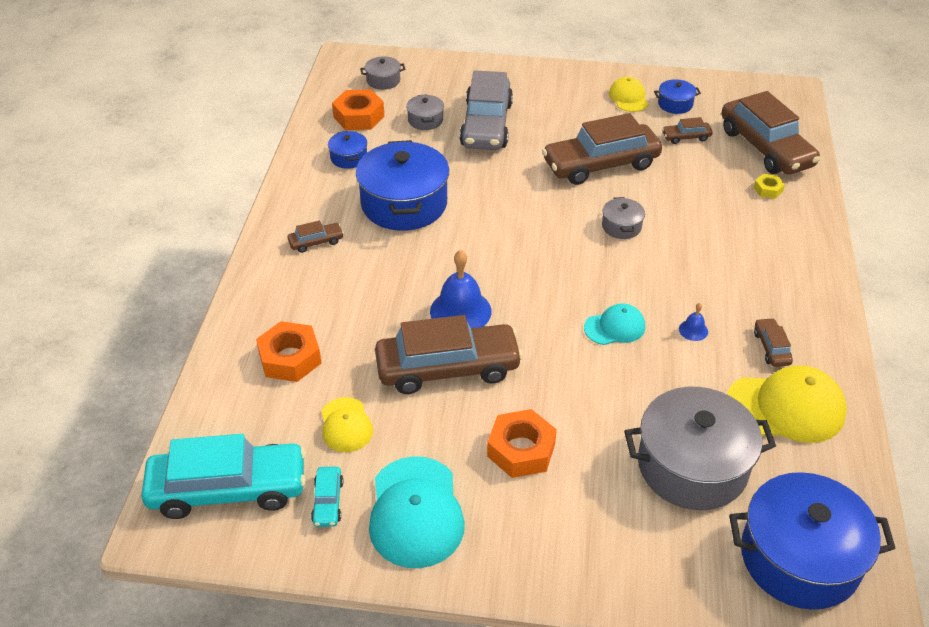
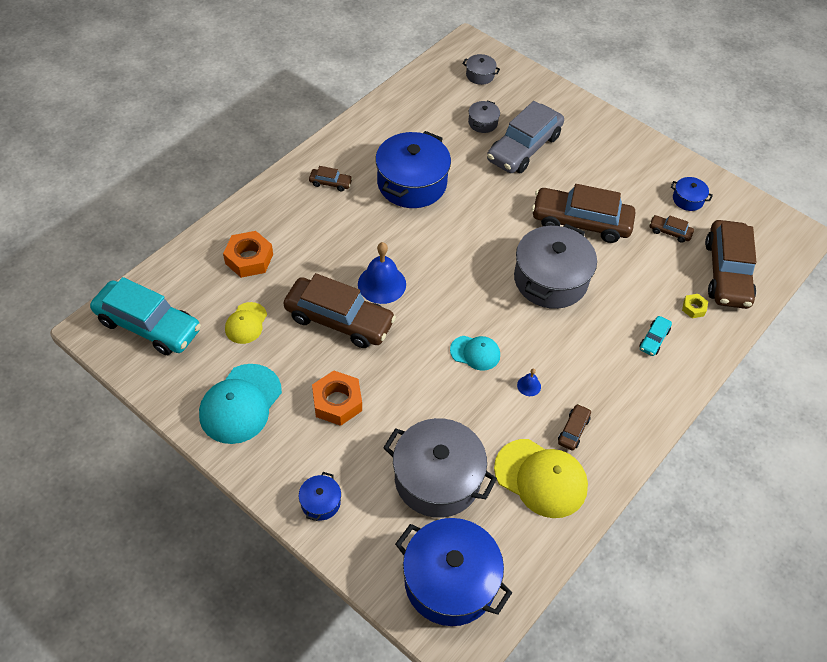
camera: 30 degrees right, 10 degrees up
(328, 502) = (196, 367): turquoise car -> turquoise car (654, 339)
(349, 158) = (404, 128): blue pot -> blue pot (320, 502)
(359, 116) = (438, 98): orange nut -> none
(621, 226) = (550, 279): grey pot -> grey pot, size x2.22
(628, 97) = (655, 176): yellow cap -> none

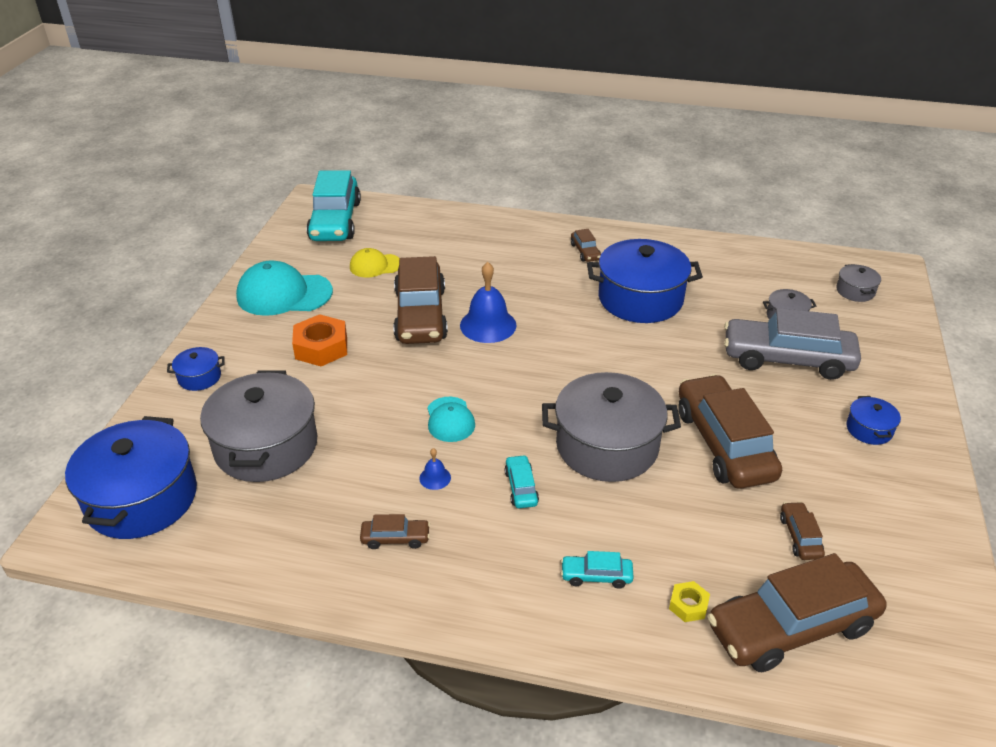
camera: 65 degrees right, 15 degrees down
(249, 259) = (449, 241): orange nut -> none
(541, 478) = (310, 530): yellow cap -> none
(563, 342) = (521, 487): none -> turquoise car
(688, 199) = (882, 539): blue pot -> blue pot (869, 429)

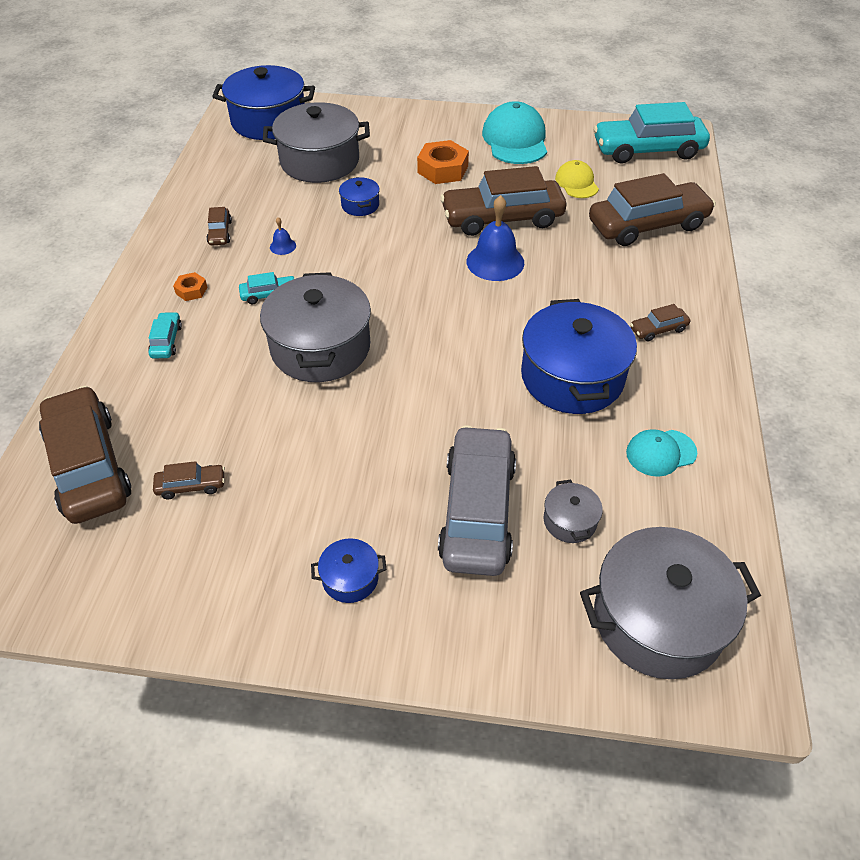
camera: 85 degrees right, 10 degrees up
(199, 377) = (396, 119): blue pot -> blue pot (360, 205)
(450, 420) = (353, 248): turquoise cap -> turquoise cap (660, 453)
(507, 559) = (191, 290): none -> orange nut
(688, 605) = (126, 397): yellow nut -> none
(724, 444) = (324, 436): brown car -> brown car (647, 225)
(855, 291) = (658, 619): grey pot -> grey pot, size x2.22

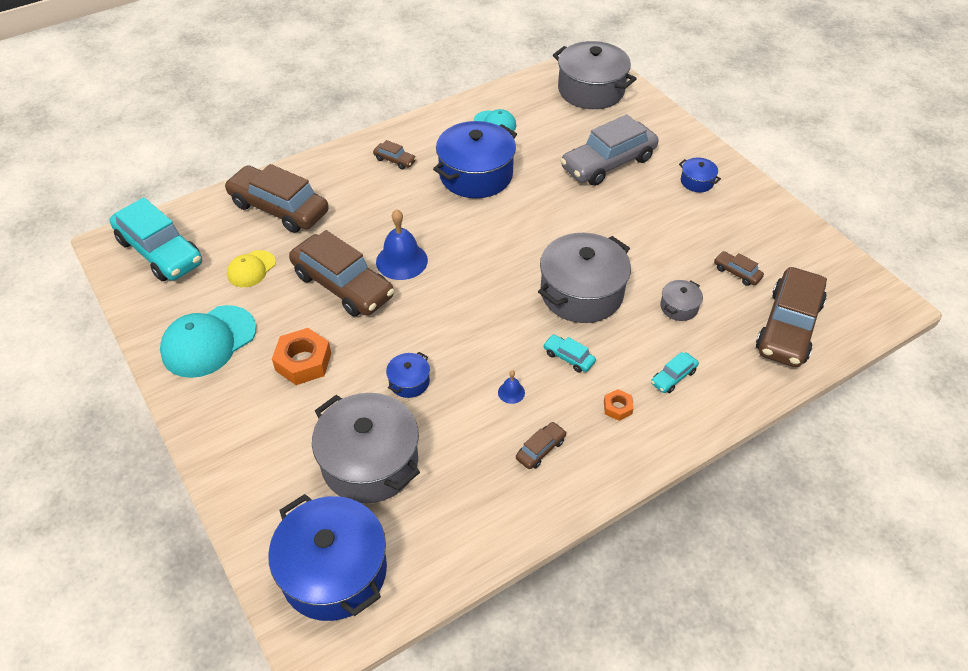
camera: 130 degrees left, 0 degrees up
(570, 521) = (574, 133): grey pot -> grey pot (679, 307)

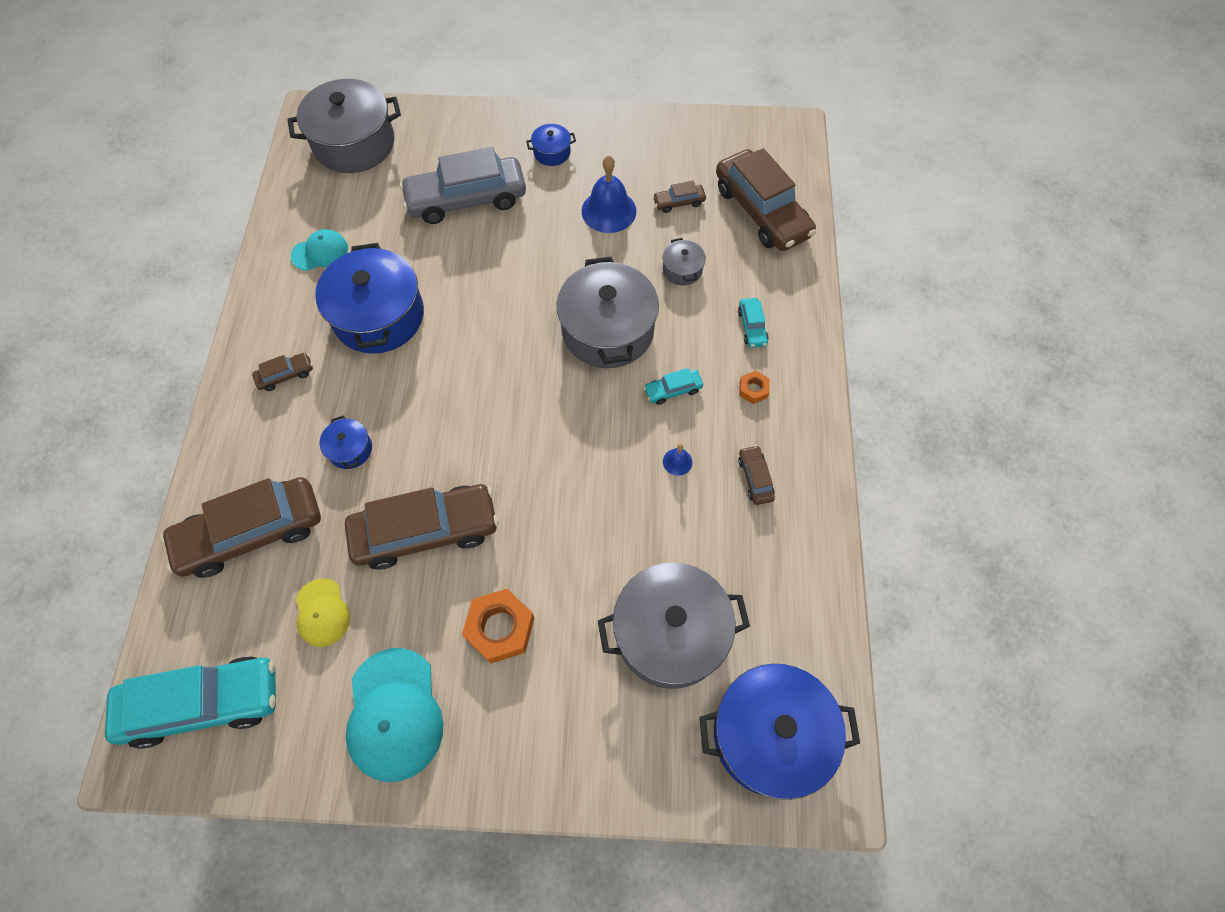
camera: 55 degrees left, 15 degrees up
(401, 261) = (439, 456): blue bell -> blue bell (609, 211)
(409, 382) = (601, 542): blue pot -> blue pot (350, 449)
(608, 163) = (466, 199): grey car -> grey car turned 75 degrees clockwise

